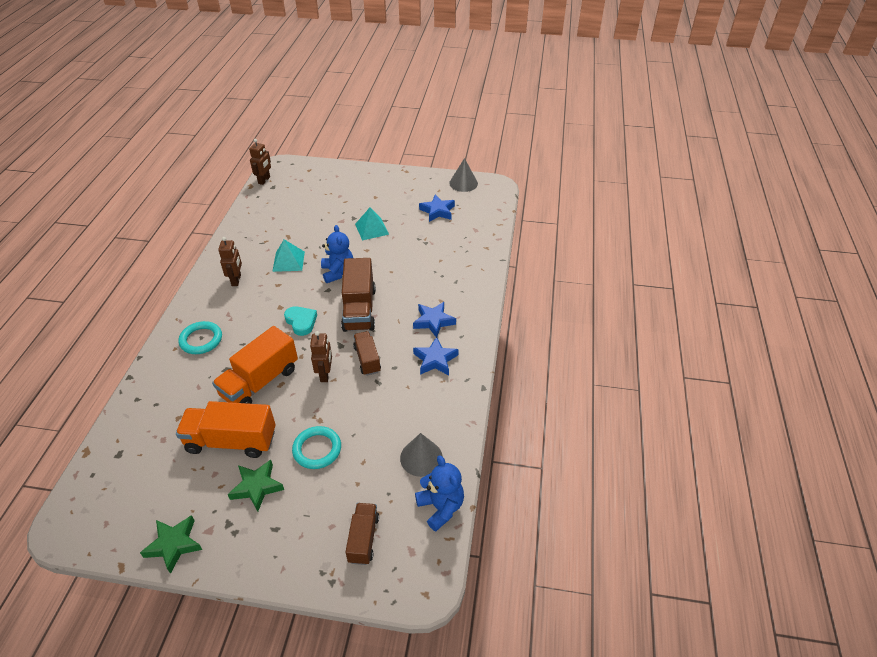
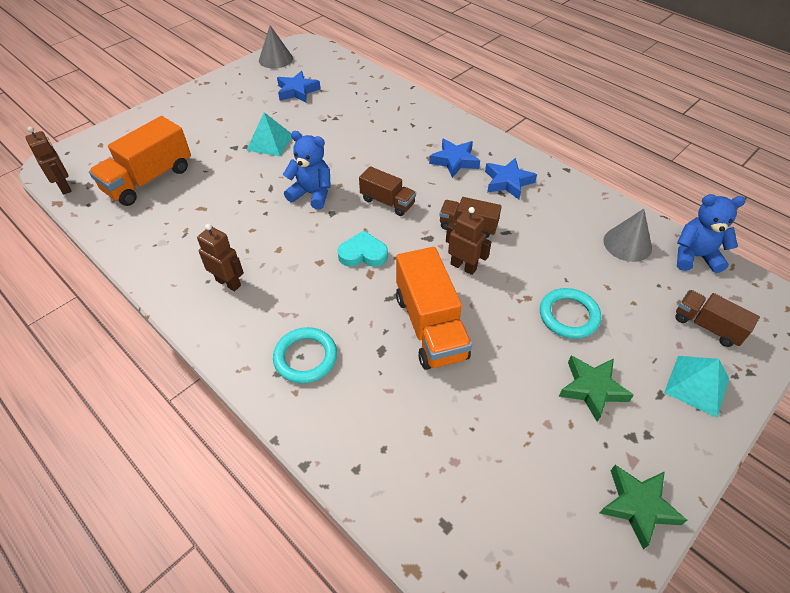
camera: 55 degrees left, 5 degrees up
(231, 441) = (506, 388): orange truck -> orange truck (149, 180)
(288, 261) = (247, 224): turquoise pyramid -> turquoise pyramid (697, 385)
(359, 309) = (387, 202): brown truck -> brown truck, size x0.59

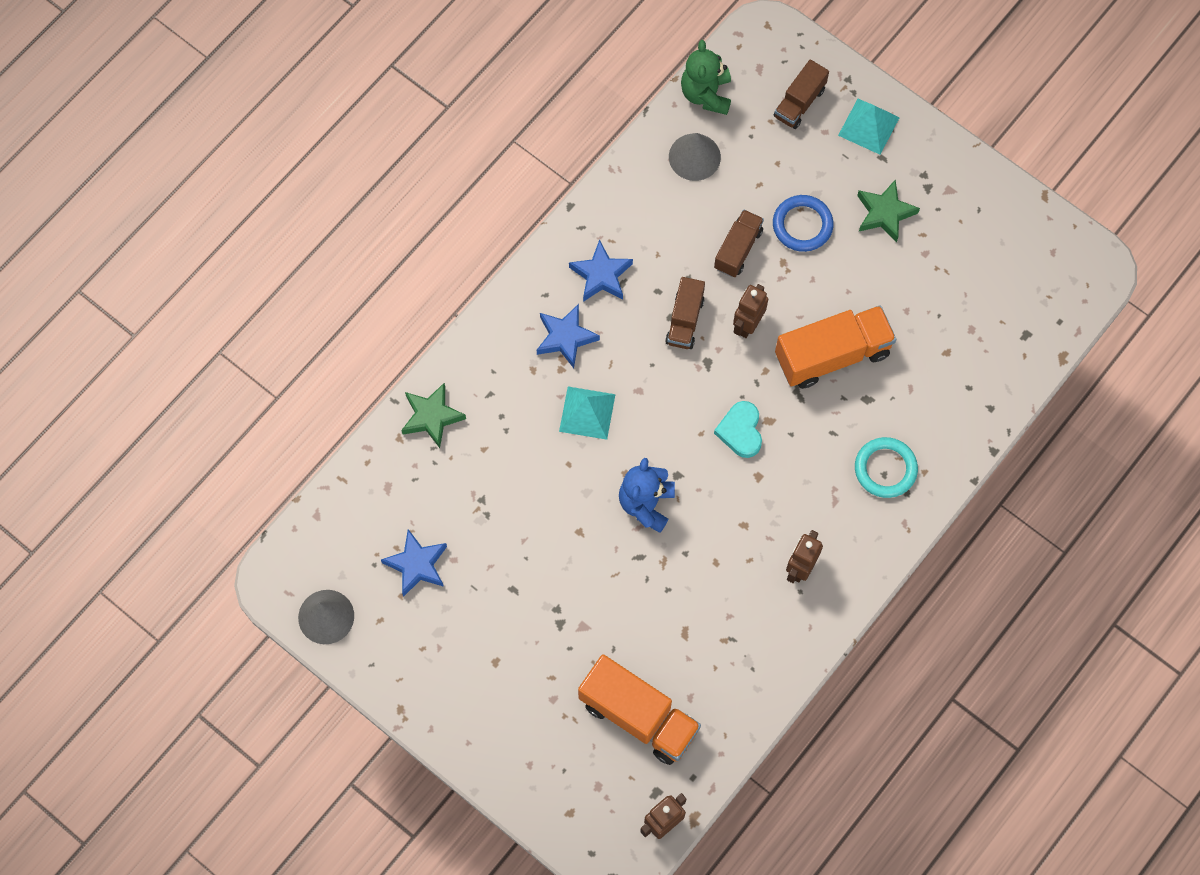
camera: 95 degrees left, 20 degrees up
(270, 142) = (545, 578): turquoise pyramid -> turquoise pyramid (587, 412)
(387, 202) = (651, 412): brown truck -> brown truck (738, 249)
(568, 316) = (802, 225): turquoise ring -> blue ring
(638, 506) = (988, 192): green star -> green star (432, 417)
(694, 256) = (706, 94): blue teddy bear -> green teddy bear

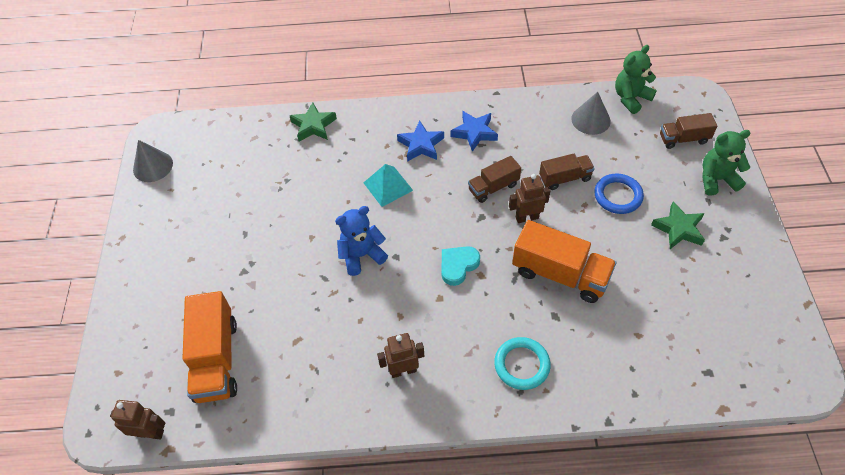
camera: 50 degrees right, 15 degrees down
(417, 565) = (219, 181): blue star -> none
(868, 126) = (716, 179): turquoise pyramid -> green teddy bear

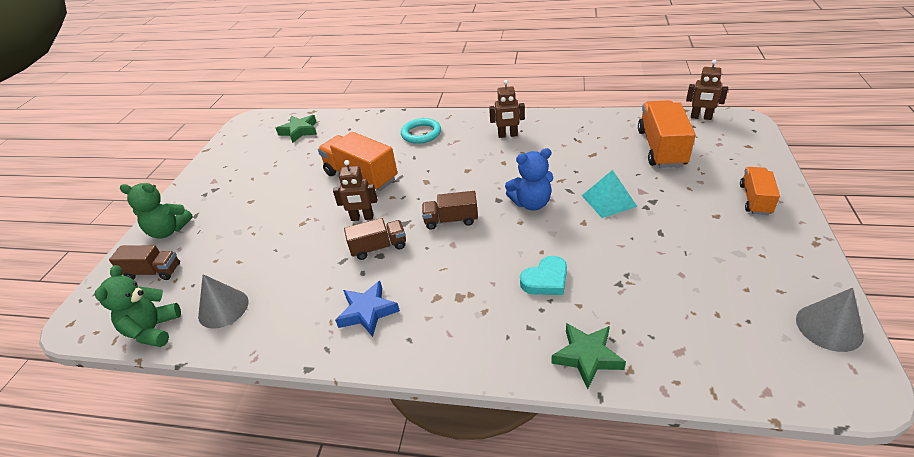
camera: 165 degrees left, 15 degrees down
(148, 283) = (755, 199): none -> orange truck
(388, 186) = (493, 261): turquoise pyramid -> turquoise pyramid (608, 201)
(421, 145) = (440, 305): blue star -> none
(458, 266) = (443, 188): turquoise heart -> turquoise heart (546, 280)
(565, 178) = (302, 248): brown truck -> brown truck (451, 220)
(618, 196) = (266, 227): blue ring -> none
(631, 98) = (153, 330): green teddy bear -> green teddy bear turned 120 degrees clockwise
(678, 229) = (241, 197): green star -> green star (299, 131)

